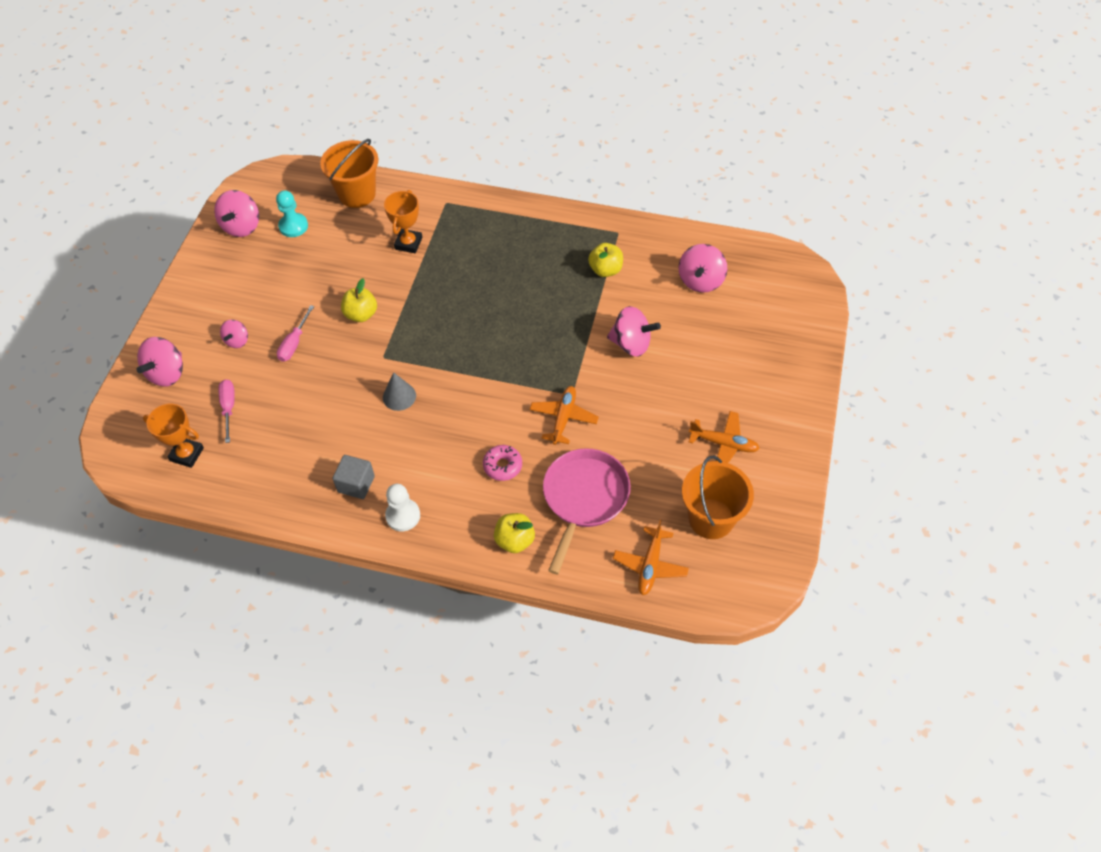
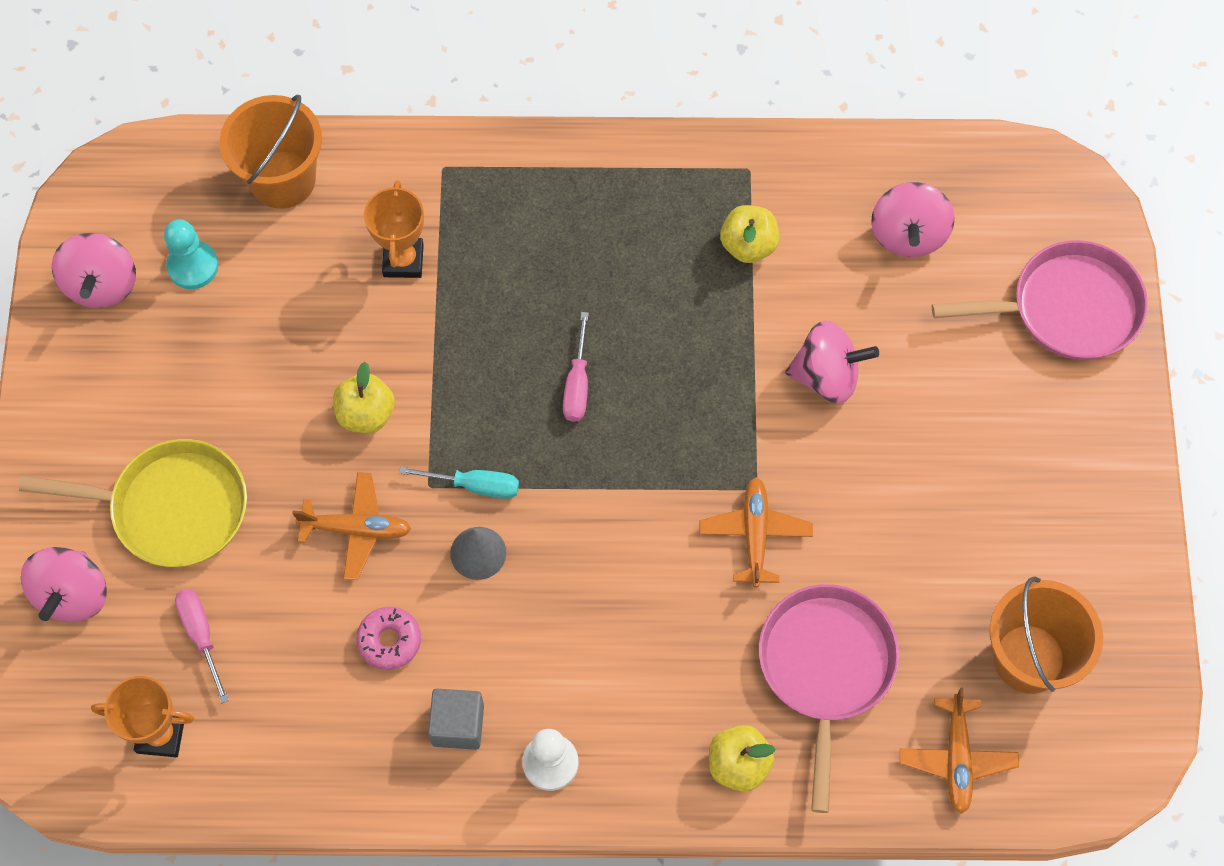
camera: 15 degrees left, 10 degrees up
(237, 341) = (172, 508): pink spinning top -> yellow pan
(294, 343) = (271, 492): pink screwdriver -> pink screwdriver (577, 384)
(409, 361) = (475, 485): none -> turquoise screwdriver
(502, 466) = (682, 640): pink donut -> pink donut (389, 641)
(724, 444) = (1017, 525): orange plane -> orange plane (356, 529)
(786, 335) = (1067, 308): none -> pink pan

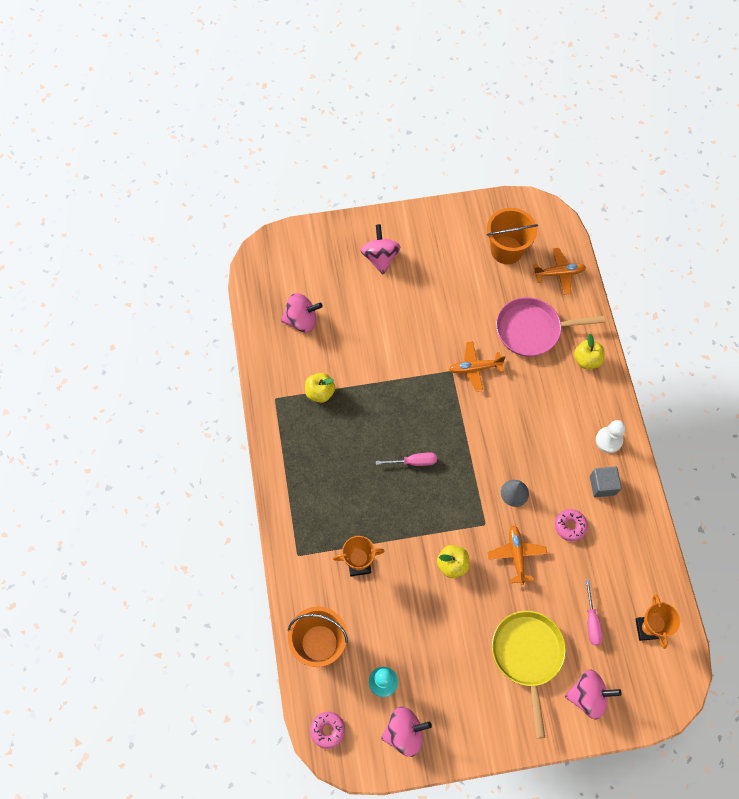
camera: 100 degrees left, 0 degrees up
(140, 172) = (327, 730): none -> pink donut
(201, 635) = (591, 621): pink screwdriver -> pink screwdriver turned 60 degrees counterclockwise
(475, 485) = (479, 501): turquoise screwdriver -> none
(826, 376) = (386, 347): pink spinning top -> pink spinning top (380, 258)
(1067, 308) = (330, 249): pink pan -> none

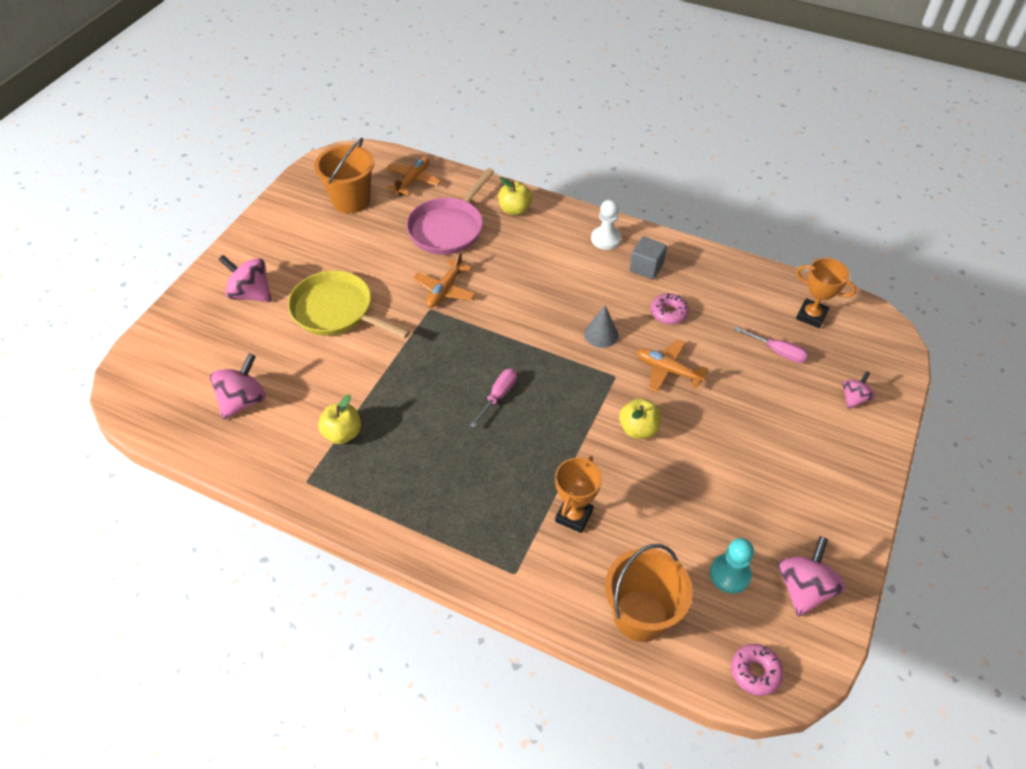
camera: 55 degrees left, 15 degrees down
(527, 655) = (781, 422): yellow pan -> yellow pan (336, 311)
(588, 696) = (853, 398): pink spinning top -> pink spinning top, size x0.59

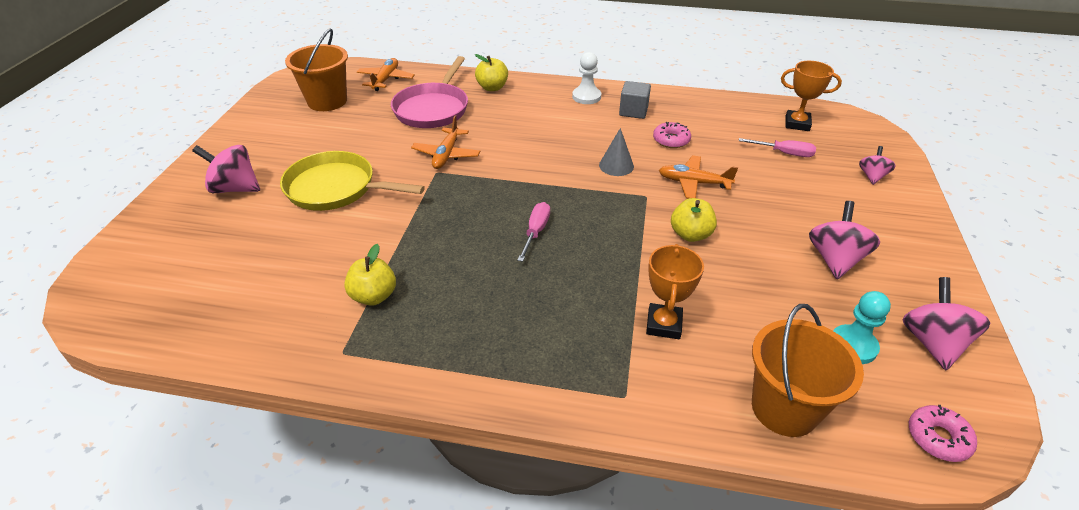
camera: 15 degrees left, 10 degrees down
(243, 401) = (245, 286): pink spinning top -> pink spinning top (835, 259)

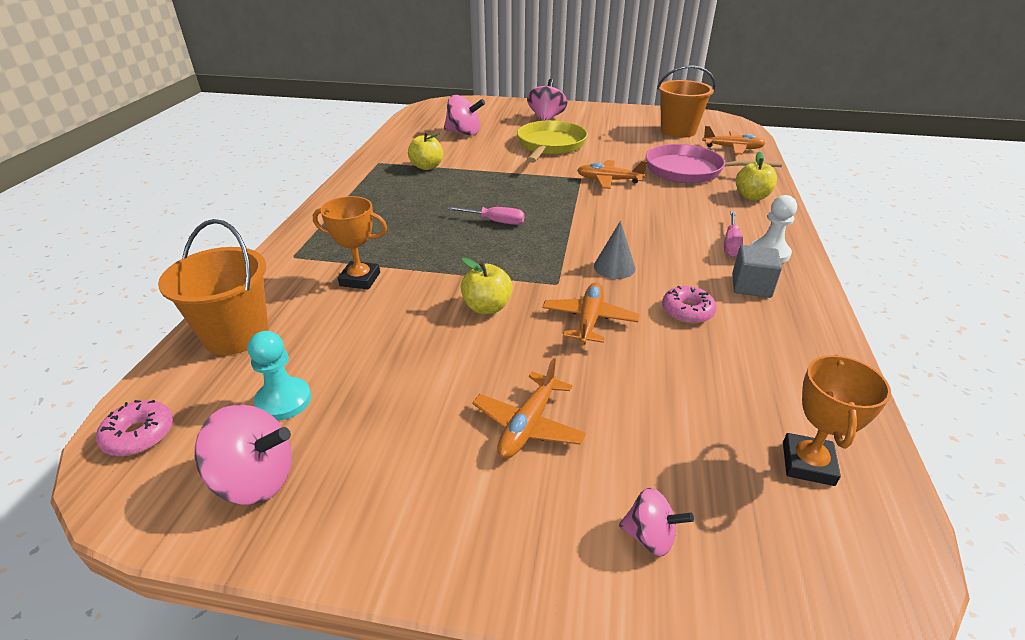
camera: 90 degrees right, 5 degrees down
(784, 153) = (692, 424): pink screwdriver -> pink screwdriver (731, 244)
(815, 214) = (528, 425): none -> orange plane
(835, 259) = (429, 422): pink spinning top -> pink spinning top (464, 133)

